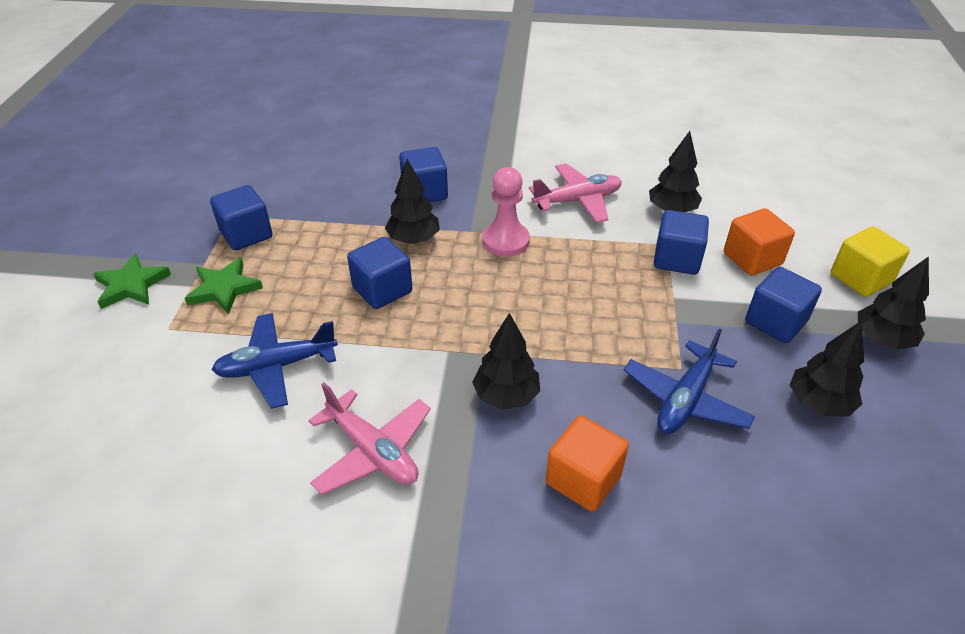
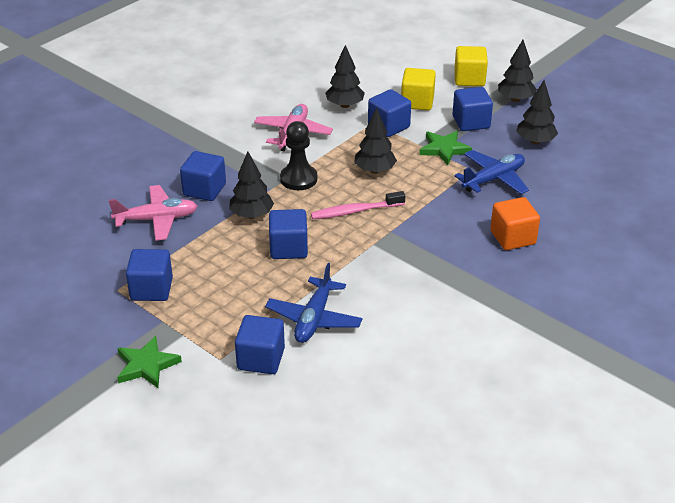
camera: 55 degrees left, 5 degrees down
(183, 358) = (261, 359): none -> blue cube
(224, 288) = (205, 319): green star -> green star (444, 149)
(372, 451) = (425, 303): pink plane -> pink plane (156, 219)
(492, 308) = (355, 211): none -> pink toothbrush
(505, 241) = (298, 179): pink pawn -> black pawn
(506, 396) = (431, 237): black tree -> black tree (375, 170)
(685, 399) = (493, 179): blue plane -> blue plane turned 105 degrees counterclockwise
(752, 259) = (417, 102): orange cube -> yellow cube

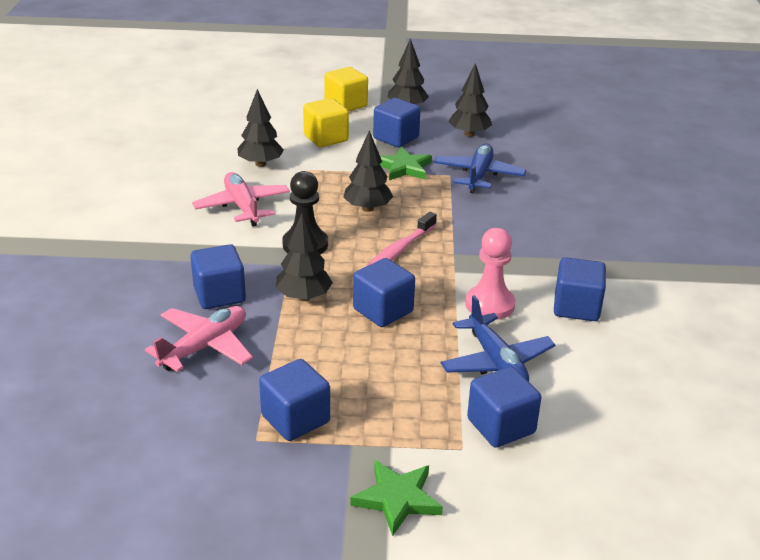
camera: 40 degrees left, 5 degrees down
(364, 279) = (489, 304): none -> pink pawn
(388, 126) = (328, 167): blue cube -> blue cube (576, 307)
(512, 237) = (559, 215): orange cube -> none

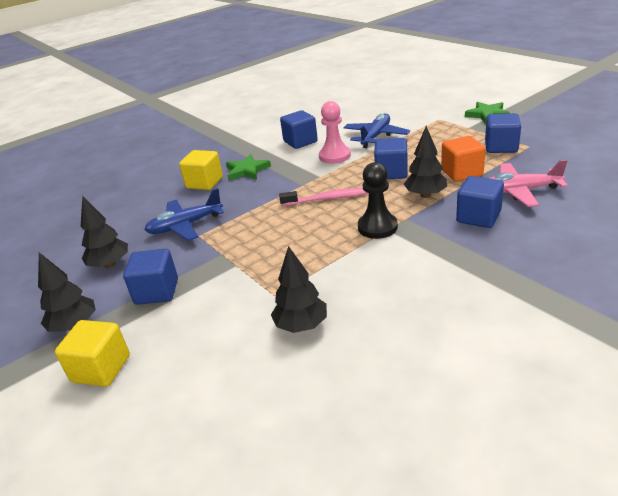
camera: 125 degrees left, 0 degrees up
(242, 207) = (379, 282): pink plane -> none
(299, 346) = (461, 173): none -> orange cube
(326, 138) = (201, 326): yellow cube -> yellow cube (204, 183)
(367, 208) = (295, 235): black tree -> none
(404, 168) = (211, 257): green star -> green star (247, 170)
(501, 426) = (412, 119): blue cube -> none

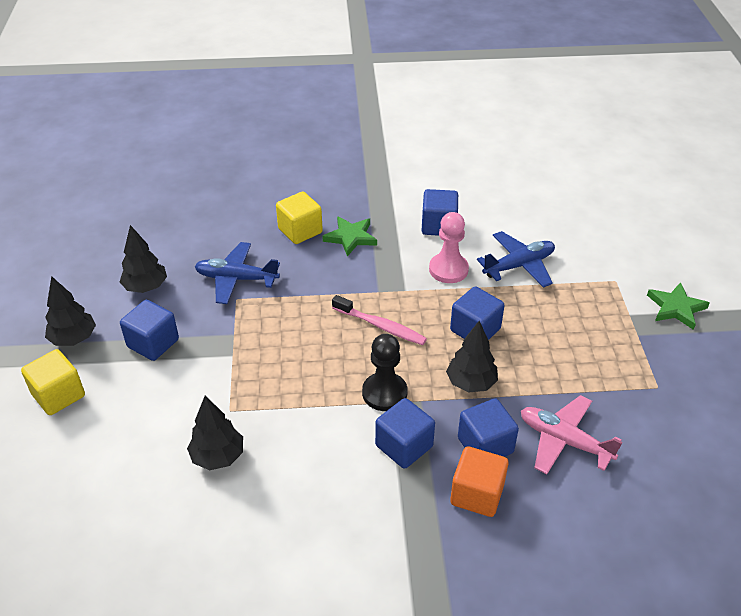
camera: 30 degrees right, 10 degrees up
(461, 173) = (540, 377): orange cube -> orange cube (477, 494)
(501, 147) = (626, 367): blue cube -> blue cube (404, 446)

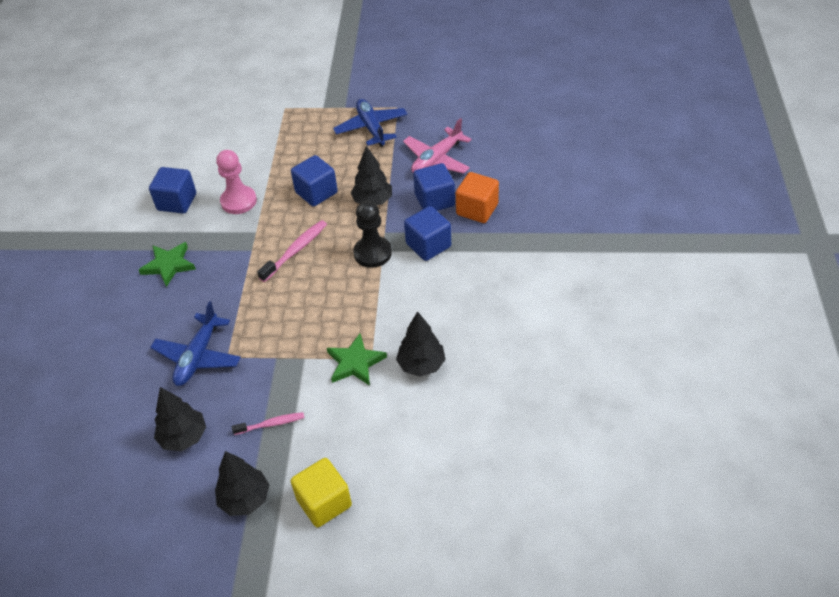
camera: 80 degrees left, 5 degrees up
(153, 343) = (271, 424): blue cube -> pink toothbrush
(300, 231) = (142, 304): yellow cube -> none
(519, 266) = (249, 158): blue plane -> blue plane (371, 128)
(676, 308) = (323, 83): green star -> green star (355, 363)

